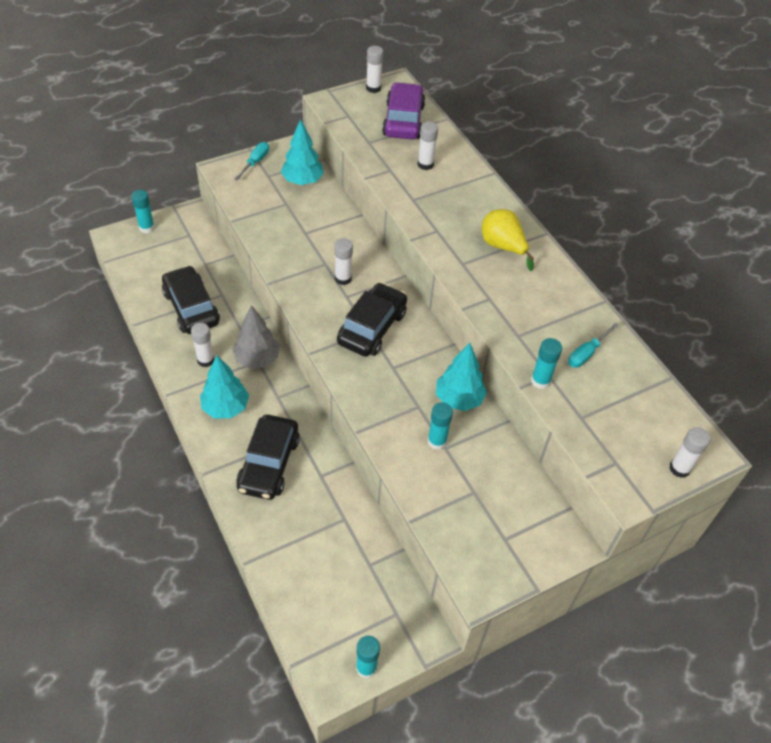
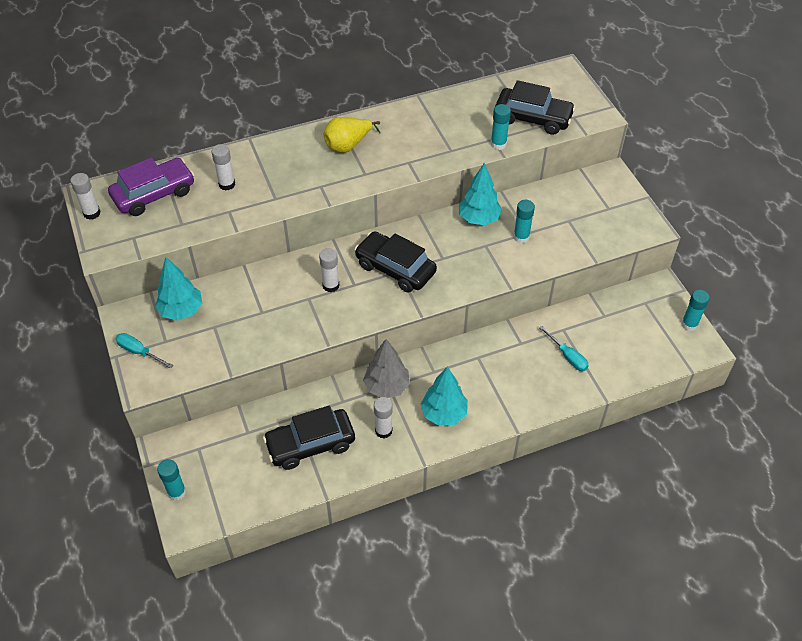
camera: 80 degrees left, 0 degrees up
(269, 464) = (508, 380): black car -> black car (533, 118)
(403, 120) = (154, 194): purple car -> purple car turned 135 degrees clockwise
(587, 353) = (472, 114): turquoise screwdriver -> turquoise screwdriver (568, 356)
(679, 468) = (577, 87): white glue stick -> none

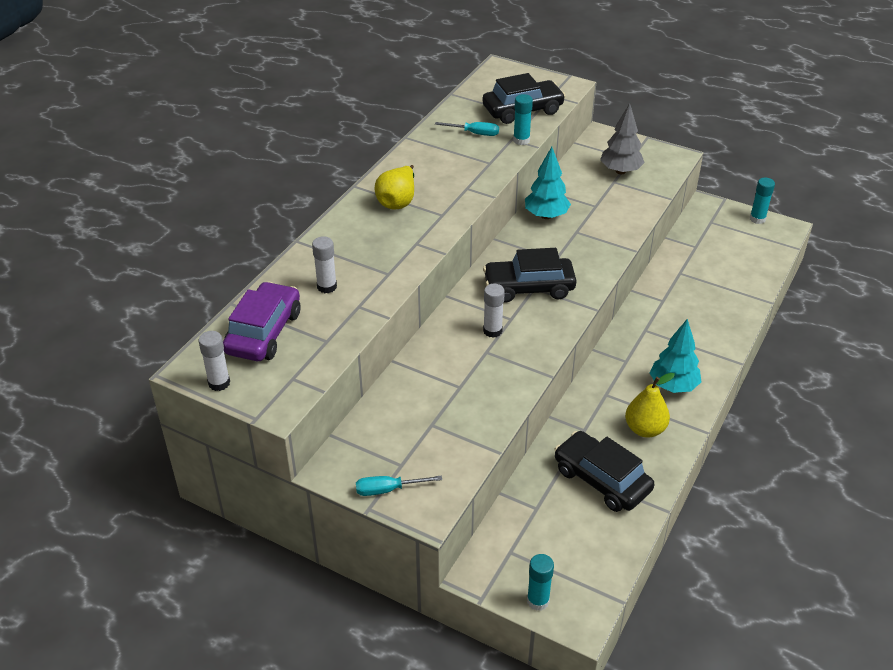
camera: 40 degrees left, 10 degrees down
(181, 310) = (383, 431): turquoise tree -> none
(310, 444) = (601, 480): black car -> black car turned 105 degrees clockwise
(383, 430) = (645, 429): white glue stick -> yellow pear
(386, 387) = (605, 396): grey tree -> grey tree (620, 171)
(521, 237) = (595, 211): turquoise glue stick -> none
(568, 356) = (707, 289): turquoise screwdriver -> turquoise screwdriver (475, 133)

